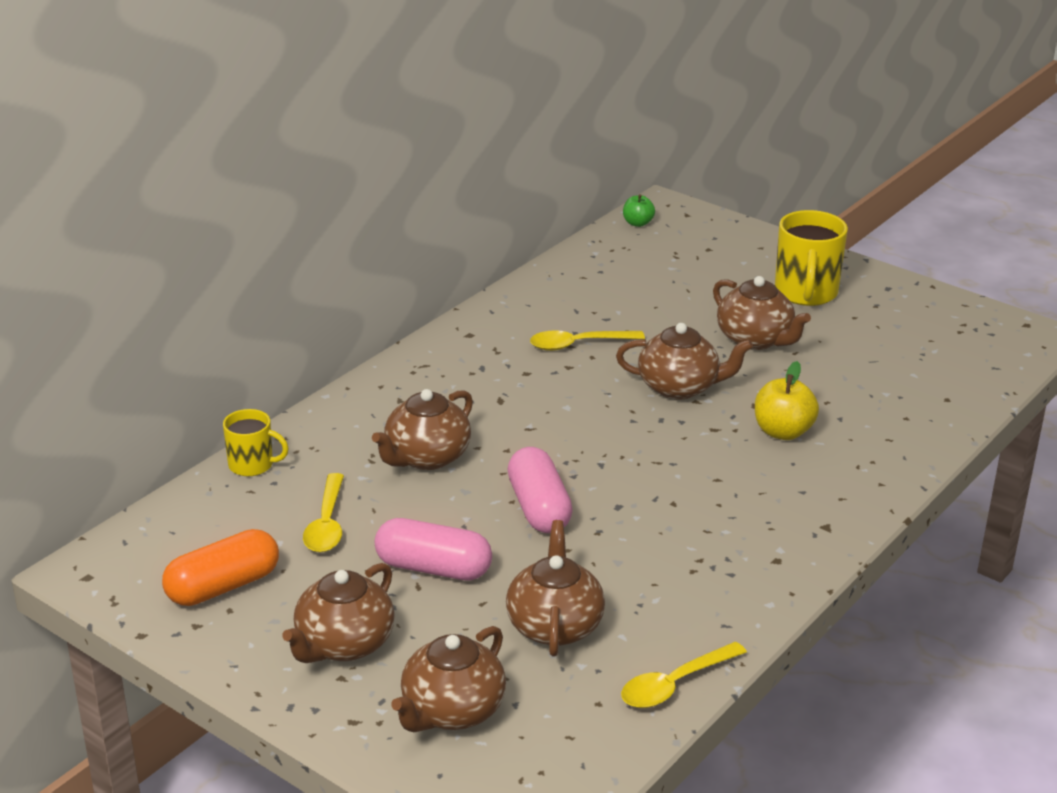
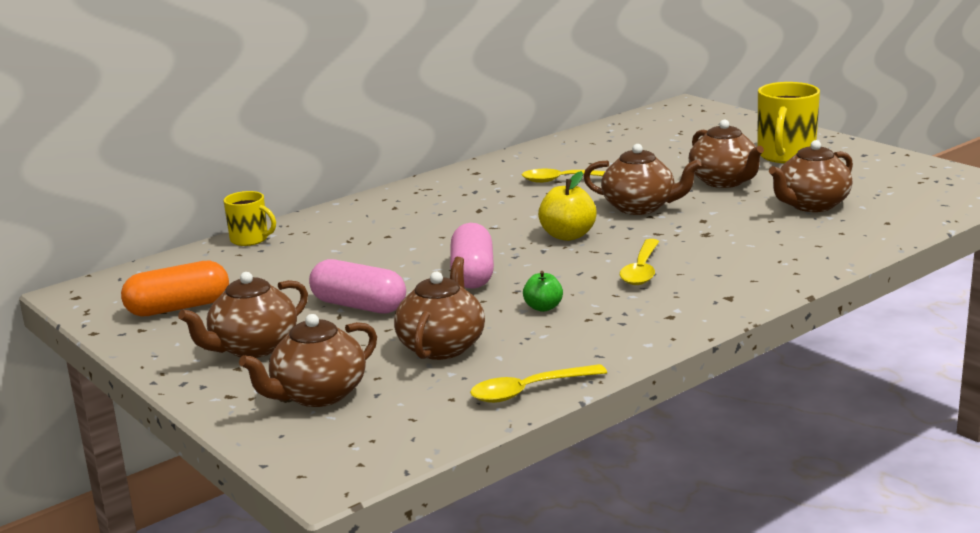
camera: 15 degrees right, 10 degrees down
(327, 524) = (287, 275): yellow spoon -> yellow spoon (641, 270)
(426, 457) = (395, 240): brown teapot -> brown teapot (811, 205)
(637, 223) = (657, 114): green apple -> green apple (543, 307)
(783, 432) = (719, 237): yellow apple -> yellow apple (568, 235)

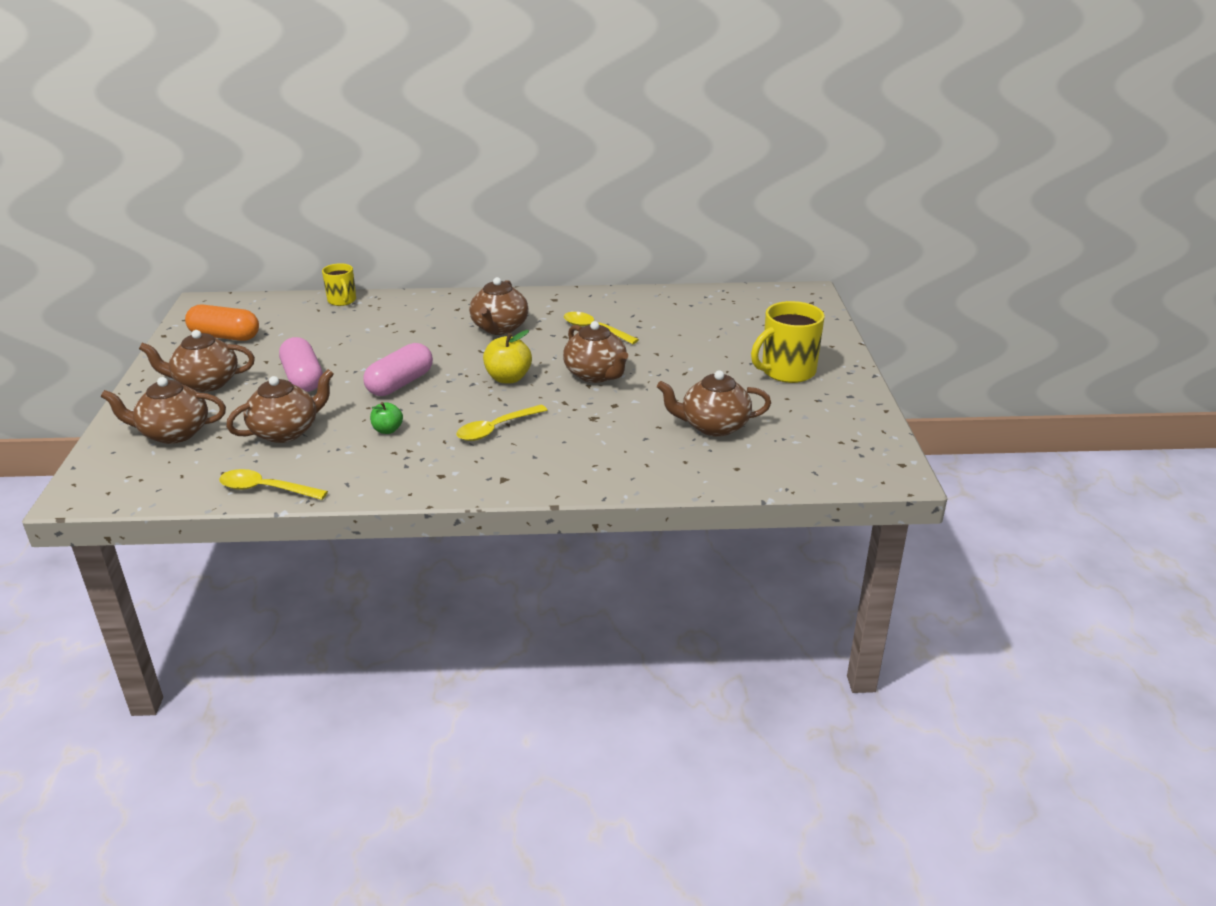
camera: 35 degrees right, 10 degrees up
(724, 181) = (695, 377): brown teapot -> brown teapot (499, 328)

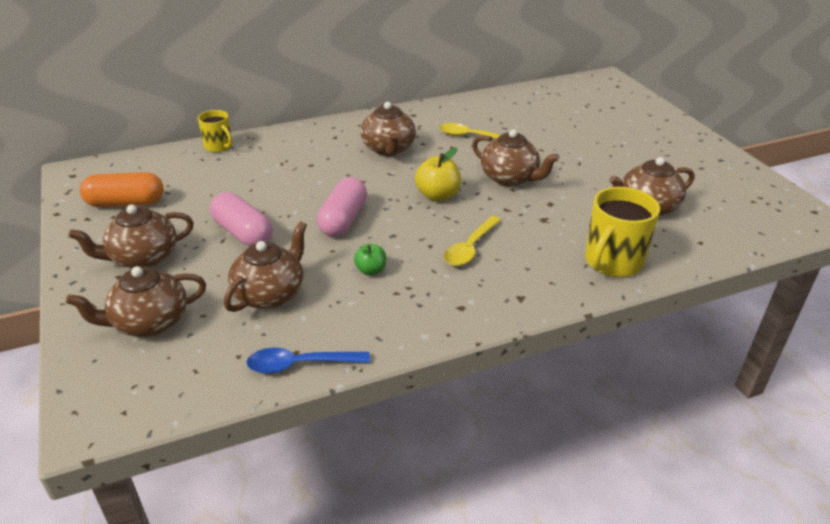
camera: 20 degrees left, 5 degrees up
(266, 489) = (300, 364): yellow spoon -> blue spoon
(787, 371) = (655, 147): yellow mug -> yellow mug (612, 262)

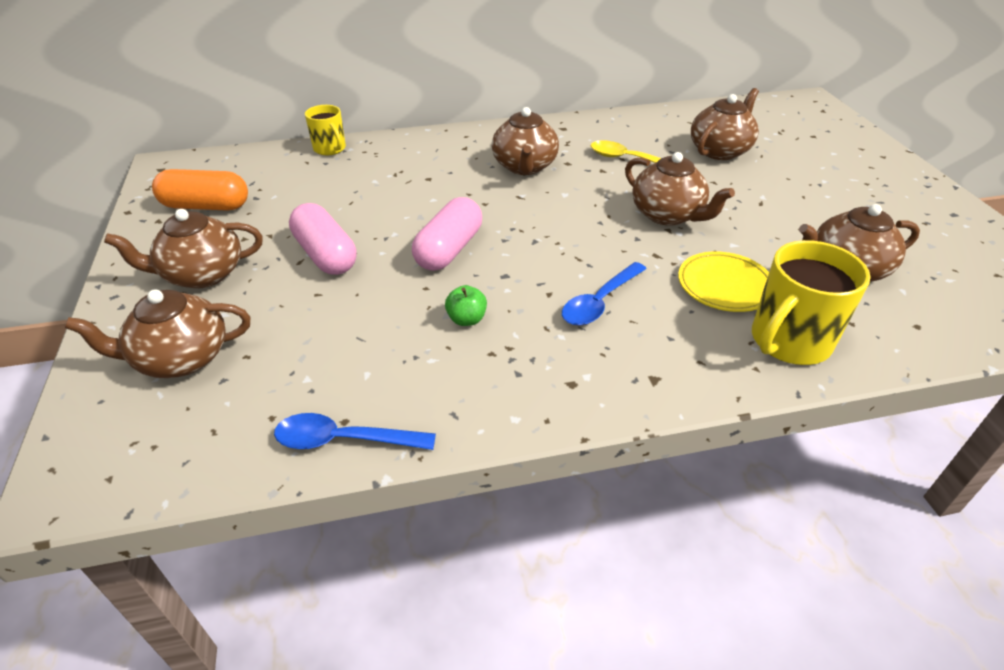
camera: 10 degrees right, 5 degrees up
(270, 294) = (335, 337): brown teapot -> brown teapot (720, 150)
(437, 195) = (572, 229): yellow apple -> none
(470, 248) = (600, 302): yellow spoon -> blue spoon
(561, 227) = (724, 286): none -> yellow plate

